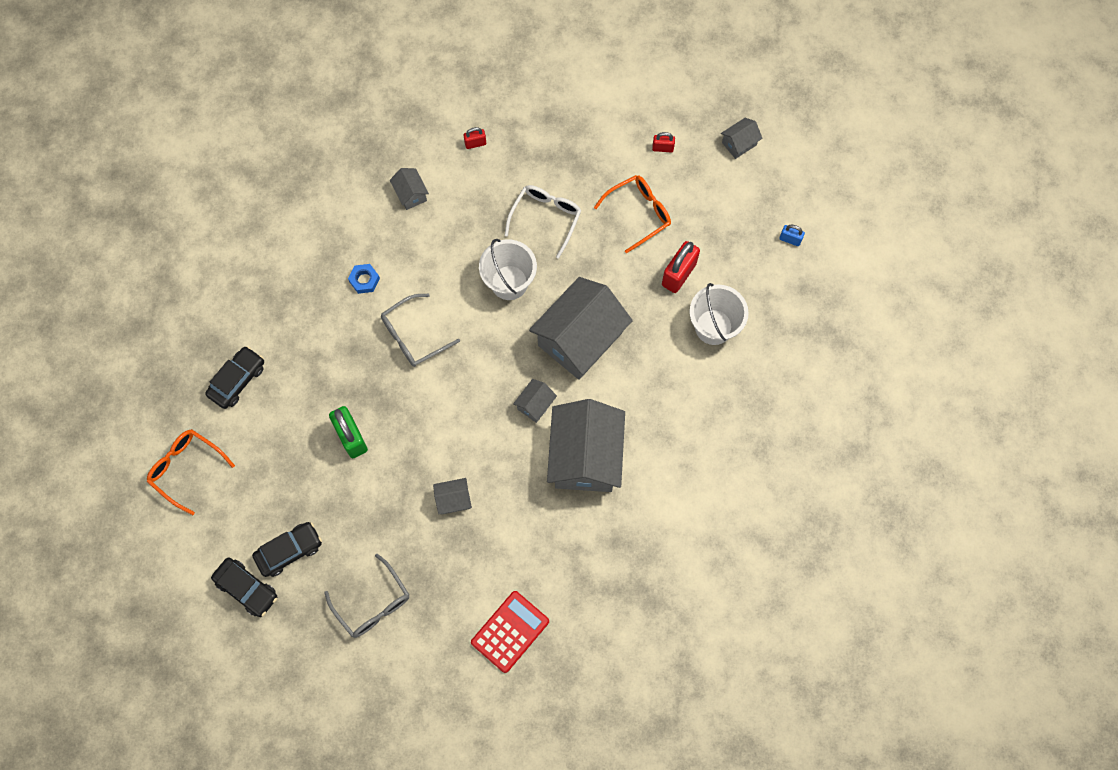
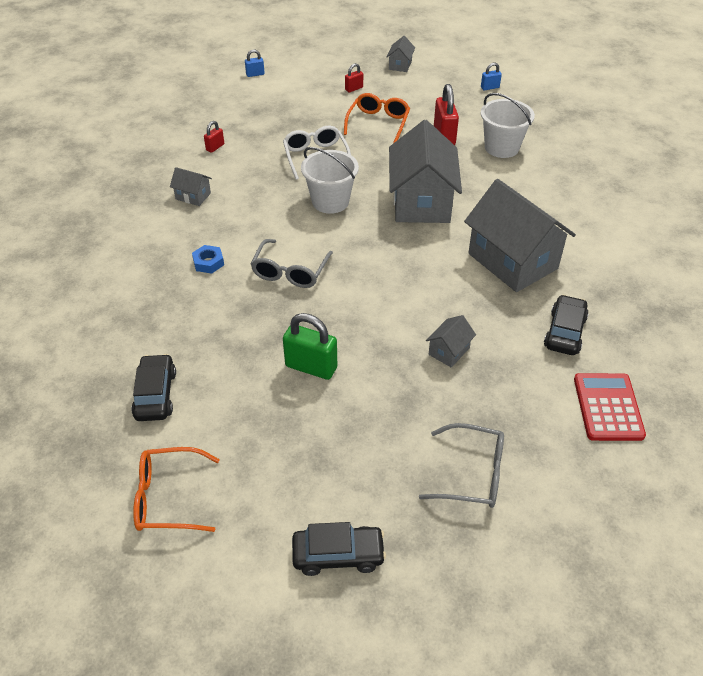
camera: 40 degrees left, 25 degrees down
(289, 550) = (347, 490): black car -> black car (564, 332)
(535, 405) = (437, 255): grey house -> none
(593, 61) = (255, 74): none -> blue padlock

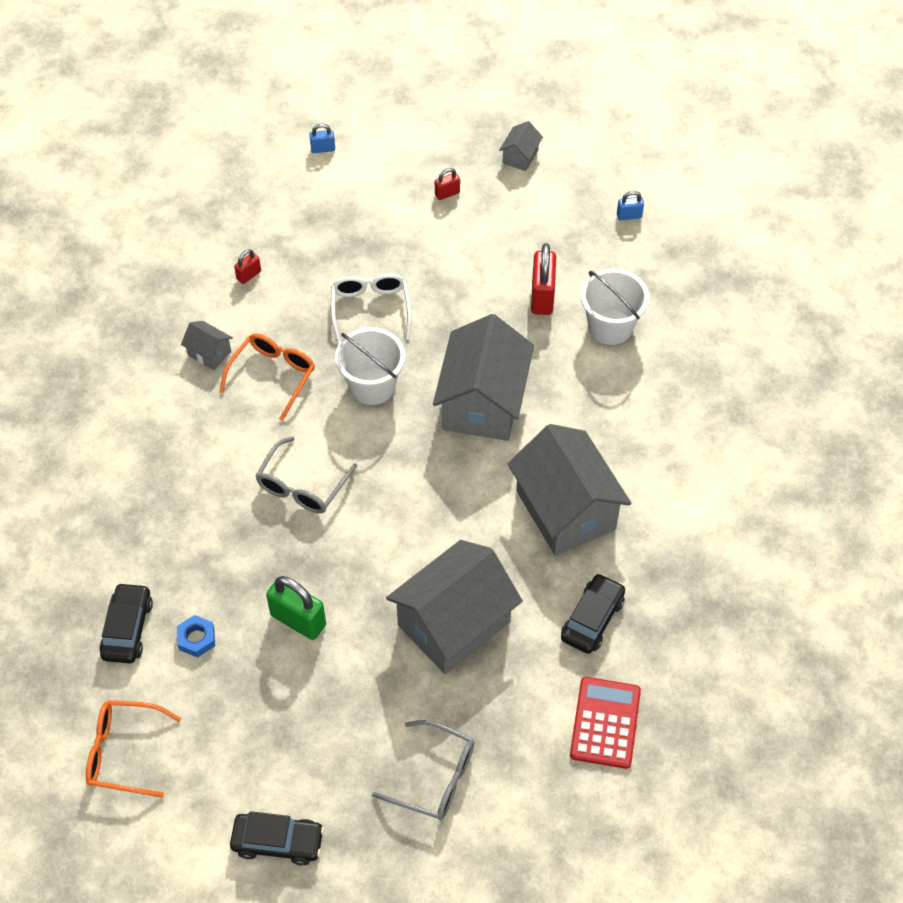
camera: 10 degrees right, 10 degrees up
(208, 262) = (211, 458): blue nut -> blue nut (196, 638)
(378, 123) = (463, 262): orange glasses -> orange glasses (272, 376)
(449, 351) = (454, 624): grey house -> grey house, size x2.33

